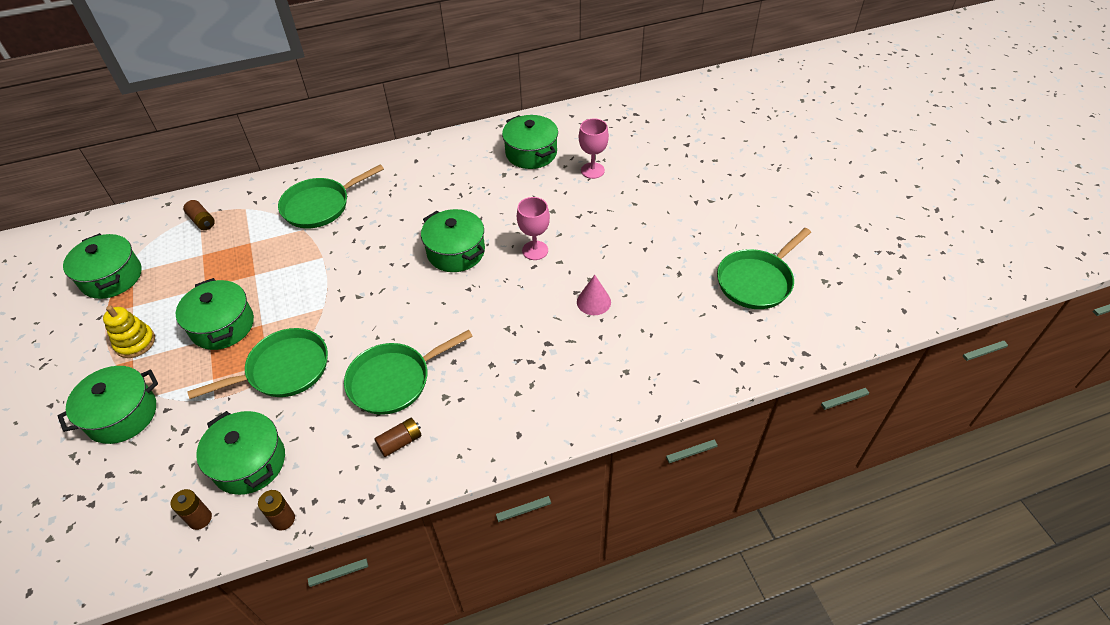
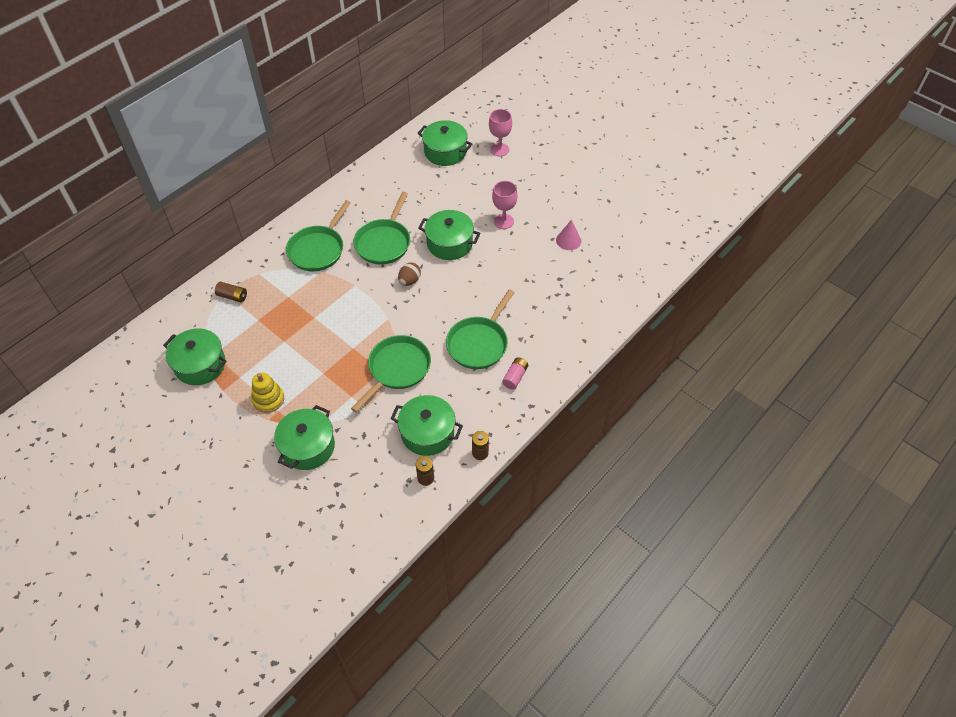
camera: 30 degrees left, 5 degrees up
(222, 326) = (324, 361): green pot -> none
(380, 276) = (409, 281): none -> brown egg
(400, 442) = (515, 377): brown battery -> pink battery
(756, 281) = (659, 187): green pan -> green pan (384, 242)

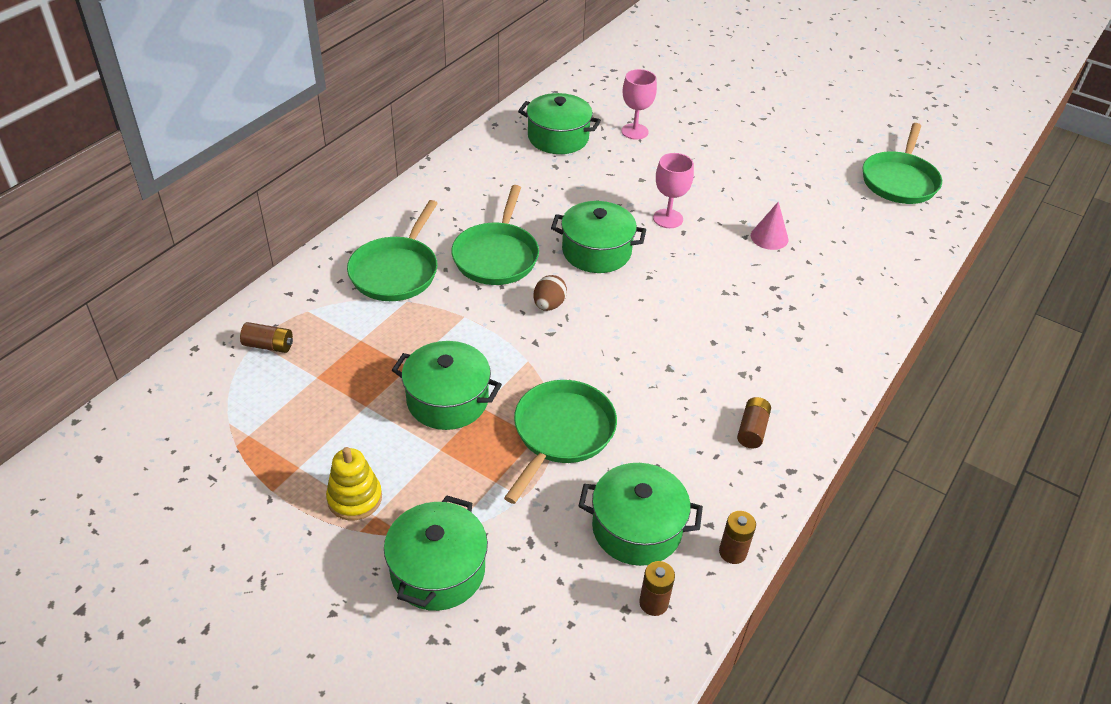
camera: 10 degrees left, 10 degrees down
(200, 365) = (227, 453): green pot -> green pot (447, 400)
(479, 343) = (681, 385): green pan -> green pan (899, 180)
(515, 377) = (752, 430): pink battery -> brown battery

